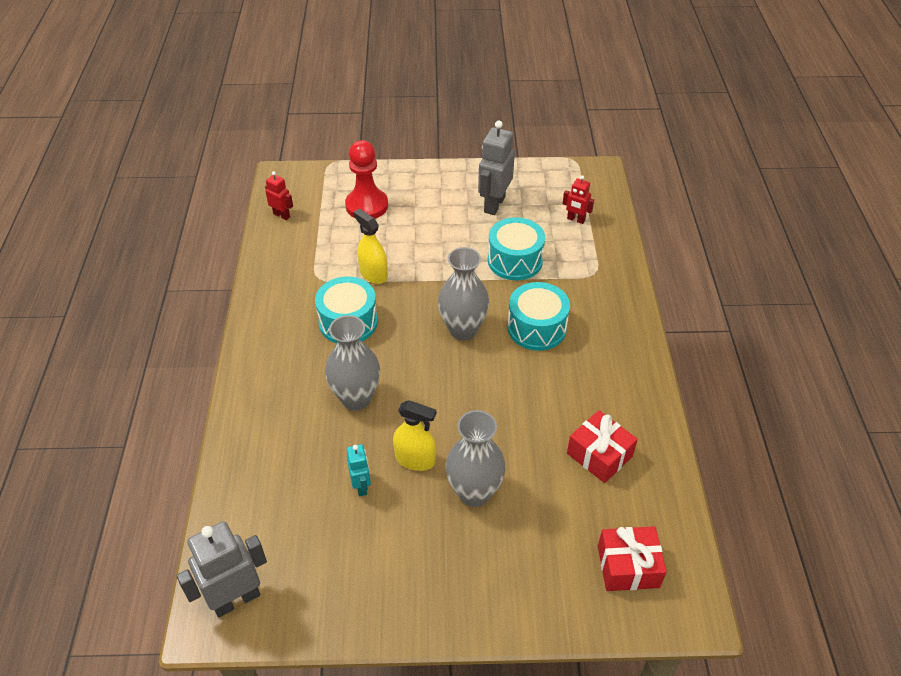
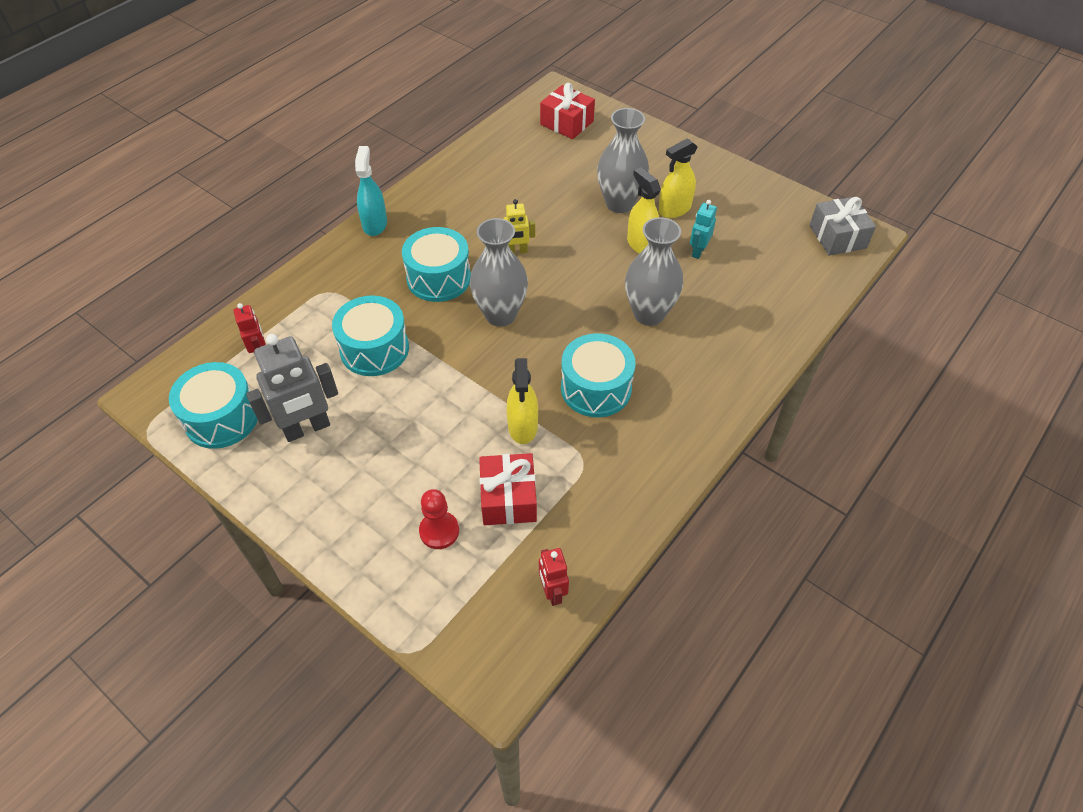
camera: 140 degrees left, 5 degrees up
(236, 599) = (837, 237): grey robot -> grey gift
(367, 206) = (439, 531): red pawn -> red pawn, size x0.60
(419, 521) = (674, 209): none -> yellow spray bottle
(508, 385) = (517, 251): none -> yellow robot
(545, 183) = (221, 418): none -> turquoise drum
(599, 455) = (509, 176): red gift -> red gift (508, 498)
(637, 337) = (375, 224): none -> turquoise spray bottle

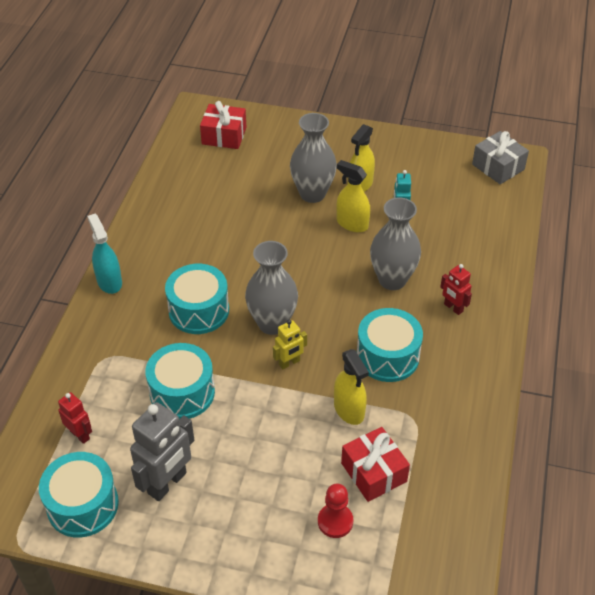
camera: 25 degrees left, 5 degrees down
(517, 251) = (251, 264): yellow robot -> yellow robot (289, 363)
(552, 592) = (453, 531): red robot -> red robot (453, 308)

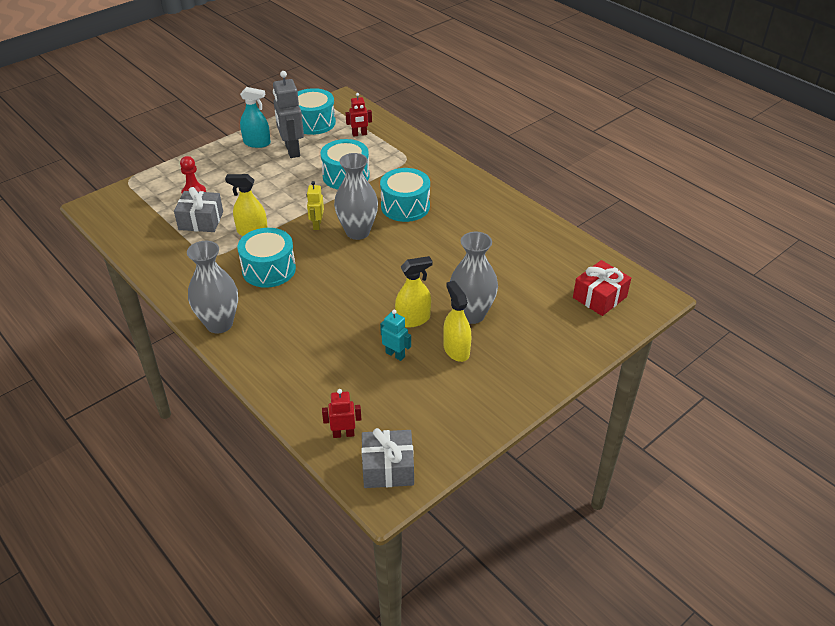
camera: 125 degrees right, 5 degrees down
(109, 282) = (472, 180): turquoise spray bottle -> turquoise spray bottle (257, 143)
(373, 472) = (201, 221): red gift -> grey gift
(392, 280) = (330, 309): grey vase -> grey vase (219, 324)
(453, 308) = (268, 326): red robot -> red robot (343, 434)

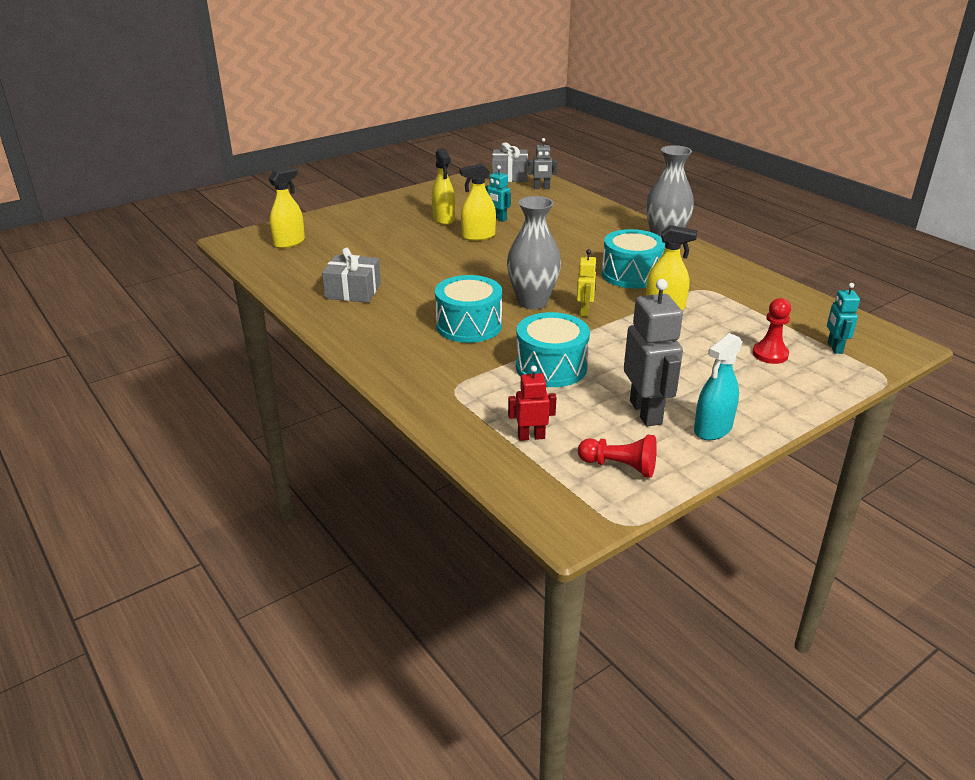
camera: 175 degrees left, 10 degrees down
(144, 201) = (834, 348): none -> turquoise robot
(201, 221) = (738, 322): grey gift -> grey gift (353, 291)
(257, 143) = (712, 429): turquoise spray bottle -> turquoise spray bottle turned 60 degrees counterclockwise
(314, 122) = (620, 466): turquoise drum -> red pawn
(343, 434) = (541, 188): red robot -> grey robot
(471, 314) = (421, 237): grey vase -> none
(599, 297) = (289, 242): red gift -> yellow spray bottle

